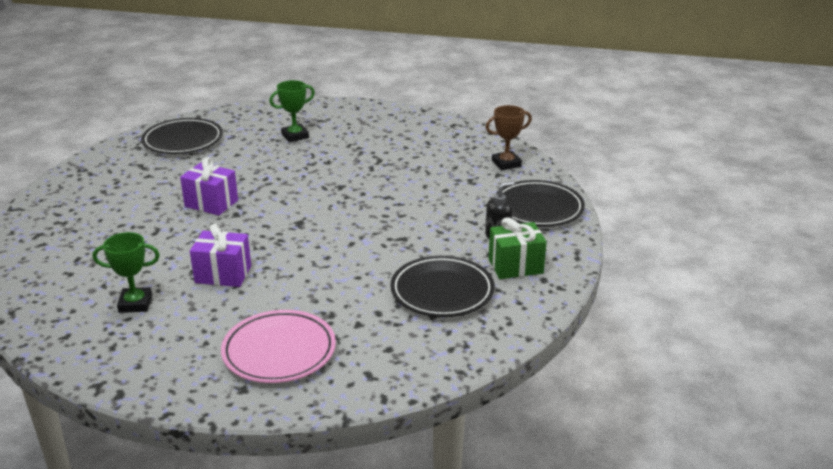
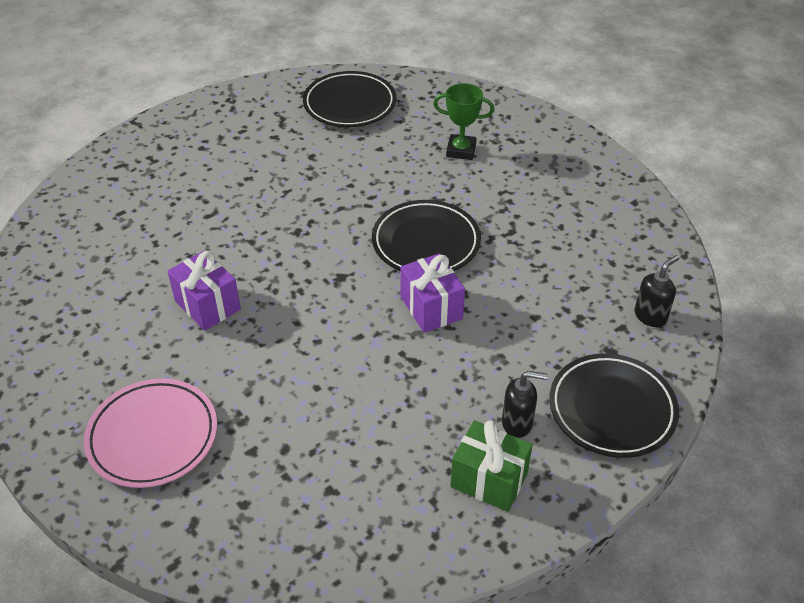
camera: 40 degrees right, 15 degrees up
(135, 304) = (108, 296): green trophy -> none
(211, 203) = (290, 204): purple gift -> purple gift (431, 308)
(442, 291) = (374, 463): black plate -> black plate (426, 242)
(506, 164) = (650, 316): brown trophy -> black soap dispenser

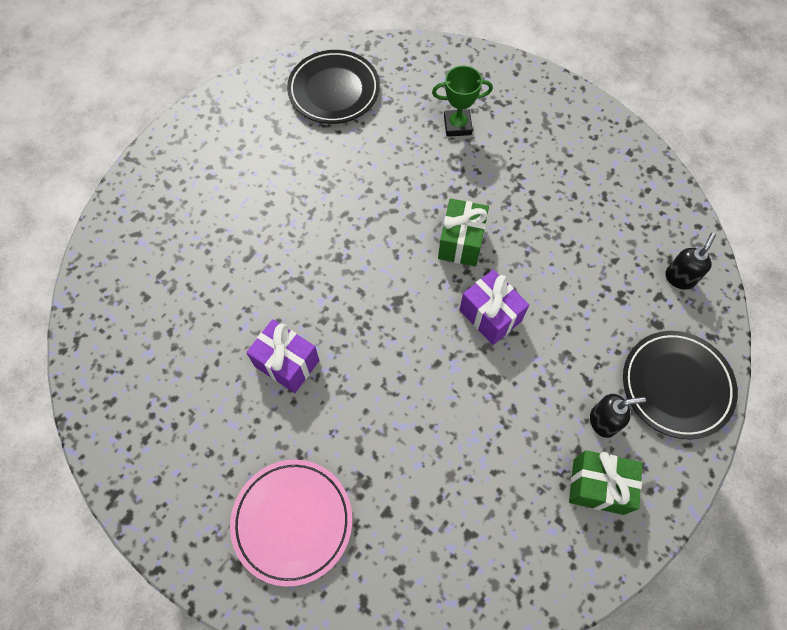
camera: 15 degrees left, 20 degrees up
(426, 242) = (461, 242): black plate -> green gift

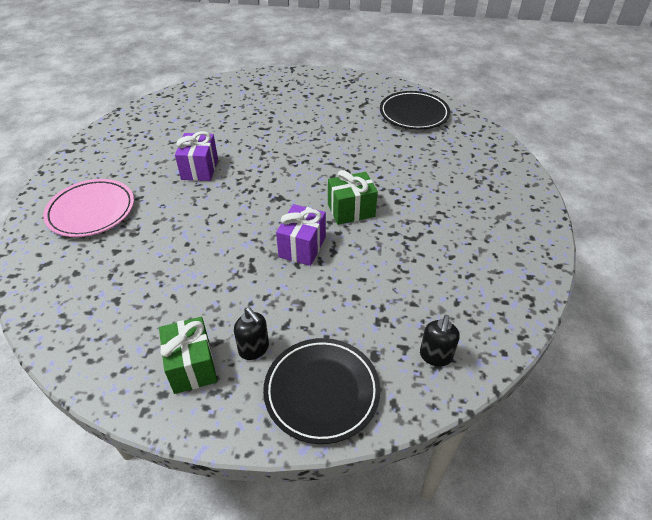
camera: 60 degrees right, 20 degrees down
(457, 125) = (447, 174): green trophy -> none
(679, 278) = (435, 356): black soap dispenser -> black soap dispenser turned 105 degrees clockwise

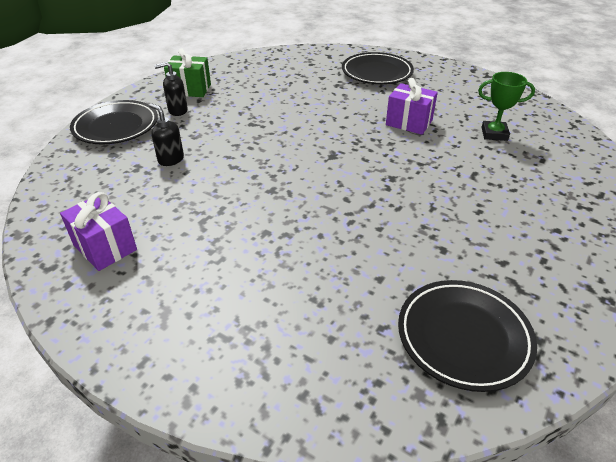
camera: 115 degrees right, 5 degrees down
(91, 211) = (376, 73): pink plate -> black plate
(199, 126) = (494, 134): none -> green trophy
(302, 247) = (253, 152): purple gift -> purple gift (105, 247)
(351, 210) = (278, 193): green gift -> none
(435, 356) = (76, 181): black soap dispenser -> black soap dispenser (170, 159)

